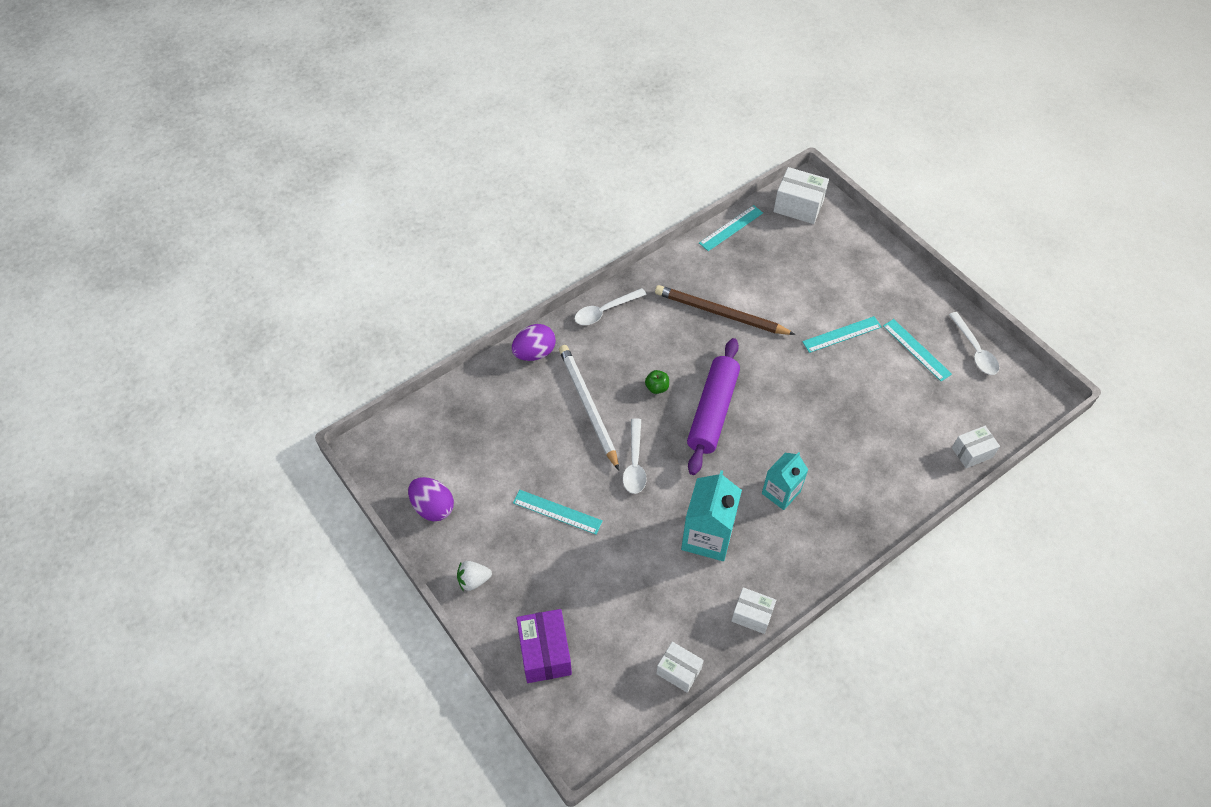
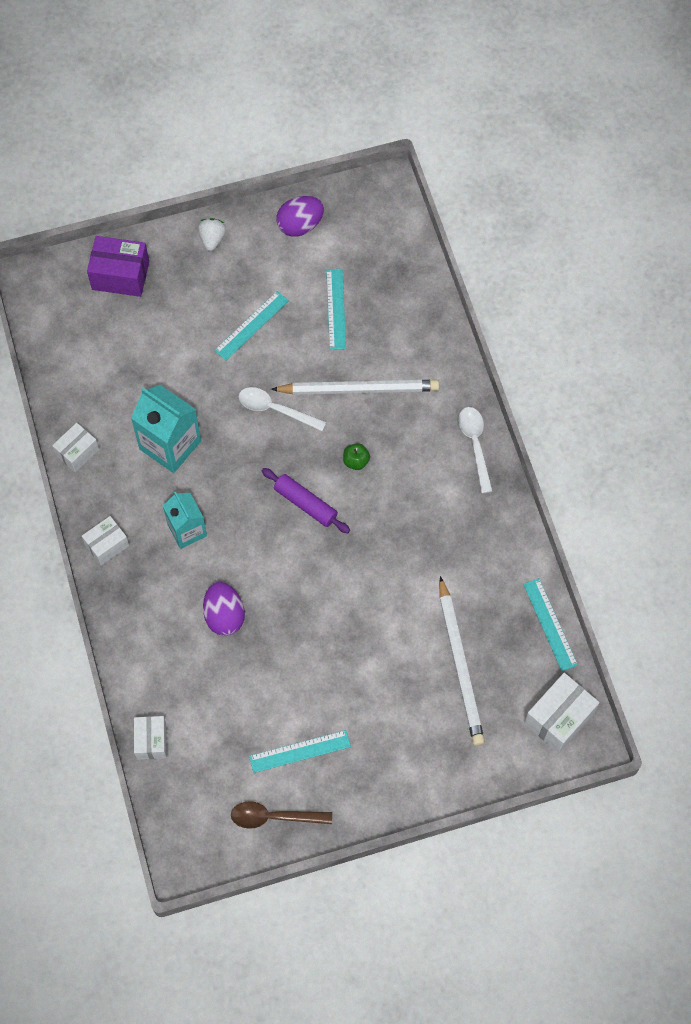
camera: 110 degrees right, 10 degrees up
(534, 353) = (445, 360): purple egg -> purple egg (224, 616)
(679, 671) = (55, 373): white box -> white box (107, 545)
(712, 411) = (305, 504): purple rolling pin -> purple rolling pin, size x0.60
(720, 313) = (428, 562): brown pencil -> none
(791, 271) = (460, 664): none -> white pencil
(842, 334) = (351, 679): turquoise ruler -> turquoise ruler (336, 309)
(974, 350) = (274, 817): white spoon -> brown spoon

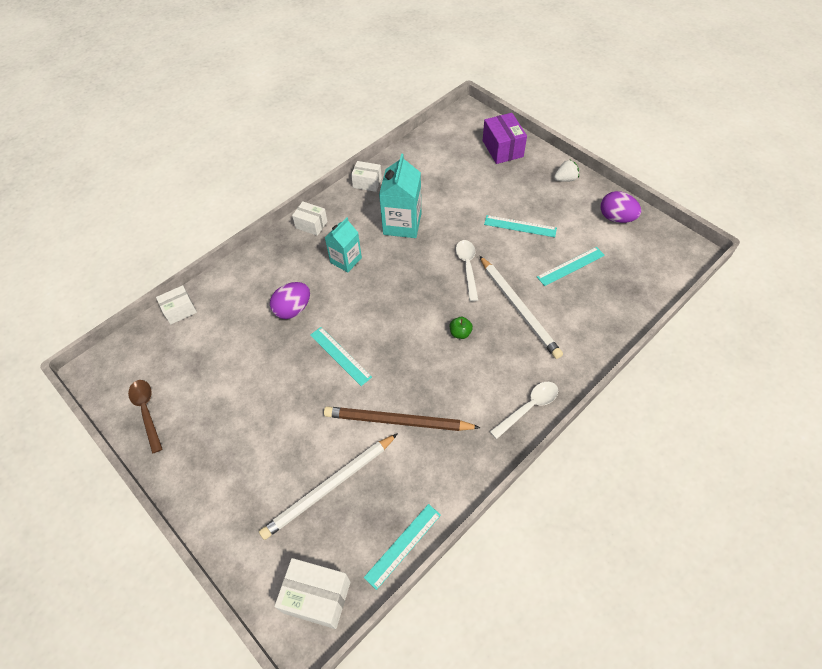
camera: 65 degrees right, 10 degrees down
(300, 751) = (206, 404): turquoise ruler -> turquoise ruler (340, 355)
(305, 504) = (406, 317): purple rolling pin -> none
(424, 571) = (397, 421): none -> brown pencil

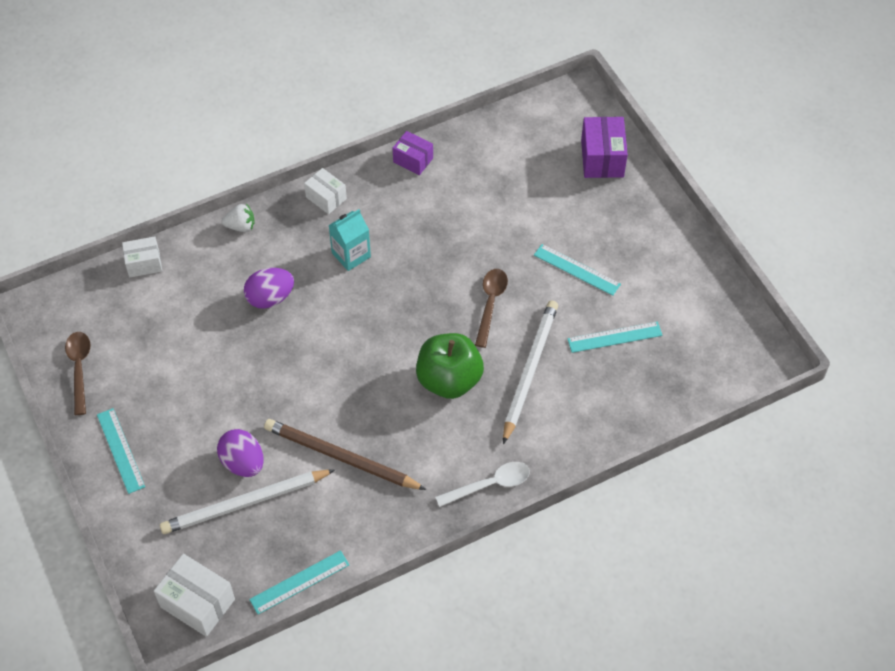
camera: 15 degrees right, 0 degrees up
(340, 355) = (304, 367): turquoise ruler -> turquoise ruler (120, 450)
(367, 183) = (413, 160): white box -> purple box
(402, 224) = (435, 227): turquoise carton -> none
(460, 333) = (449, 380): green apple -> green apple, size x2.43
(467, 267) = (490, 304): white spoon -> brown spoon
(519, 308) = (529, 371): white pencil -> white pencil turned 150 degrees counterclockwise
(565, 179) = (663, 222): white strawberry -> white strawberry (241, 226)
(616, 218) = (701, 292): purple egg -> purple egg (243, 463)

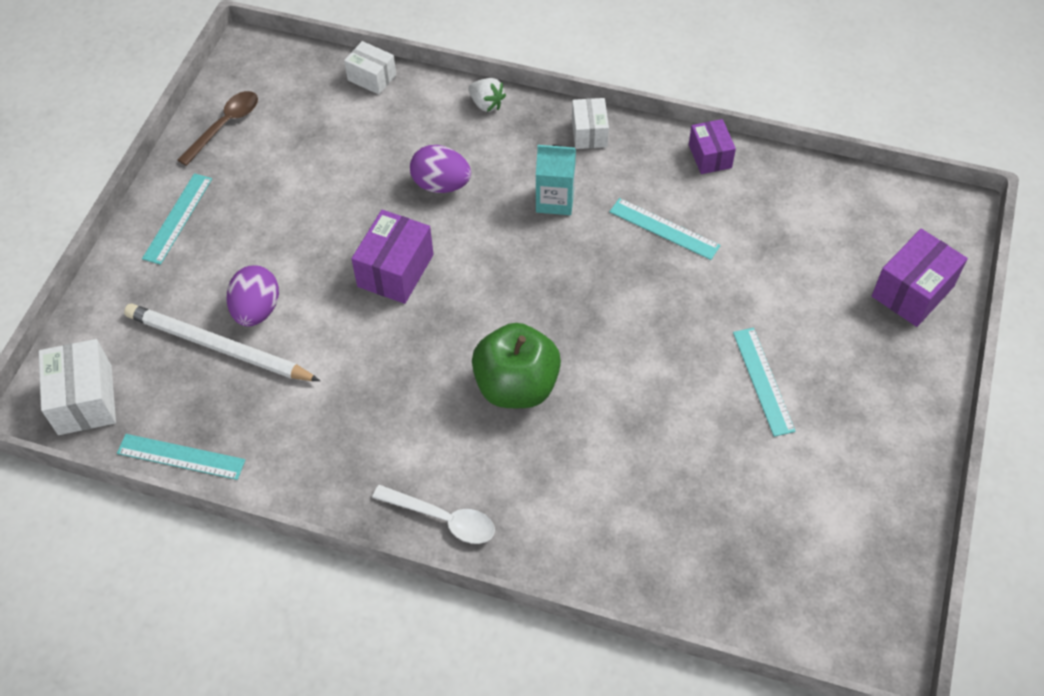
camera: 45 degrees right, 0 degrees up
(302, 371) = (395, 270): none -> purple box
(341, 457) = (341, 375): brown pencil -> none
(490, 304) = (637, 346): brown spoon -> none
(529, 371) = (604, 441): white pencil -> none
(614, 337) = (729, 480): turquoise ruler -> turquoise ruler (664, 229)

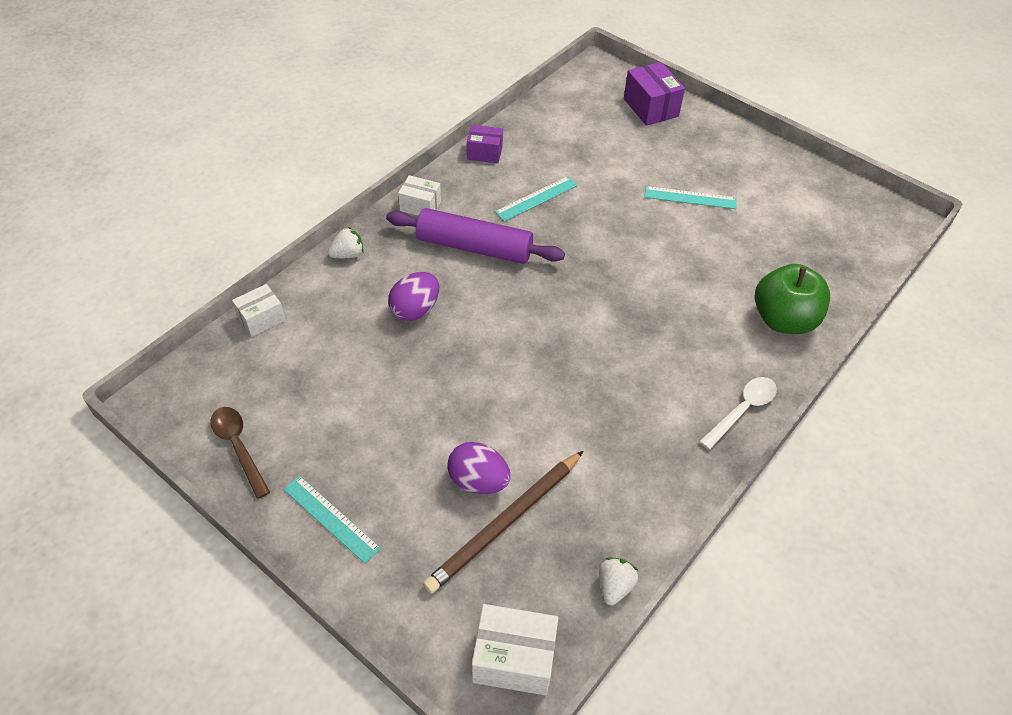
camera: 70 degrees left, 5 degrees down
(181, 456) = (614, 586): turquoise ruler -> white strawberry
(218, 347) = (505, 523): white pencil -> brown pencil
(395, 270) = (488, 367): purple box -> none
(516, 386) = (639, 327): green apple -> green apple (783, 320)
(555, 200) = (474, 247): turquoise carton -> purple rolling pin

